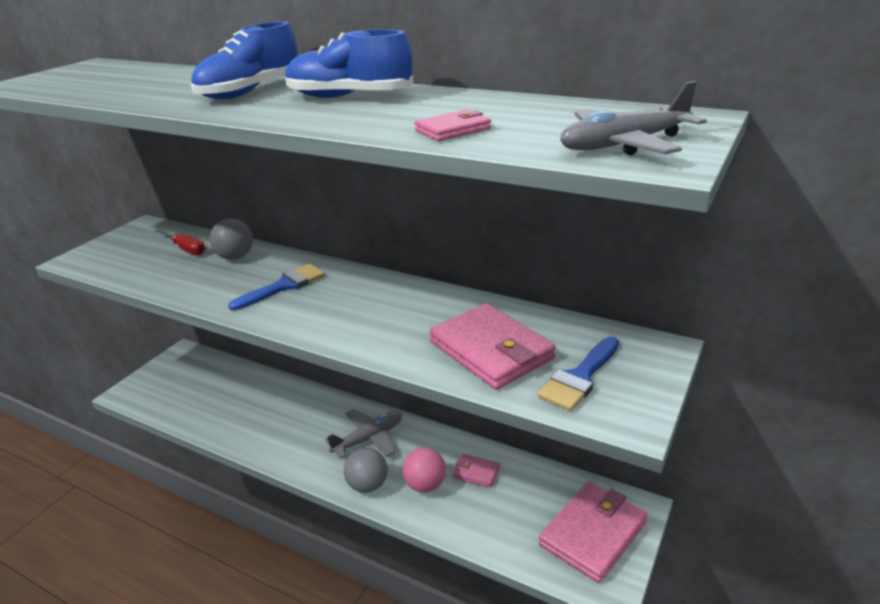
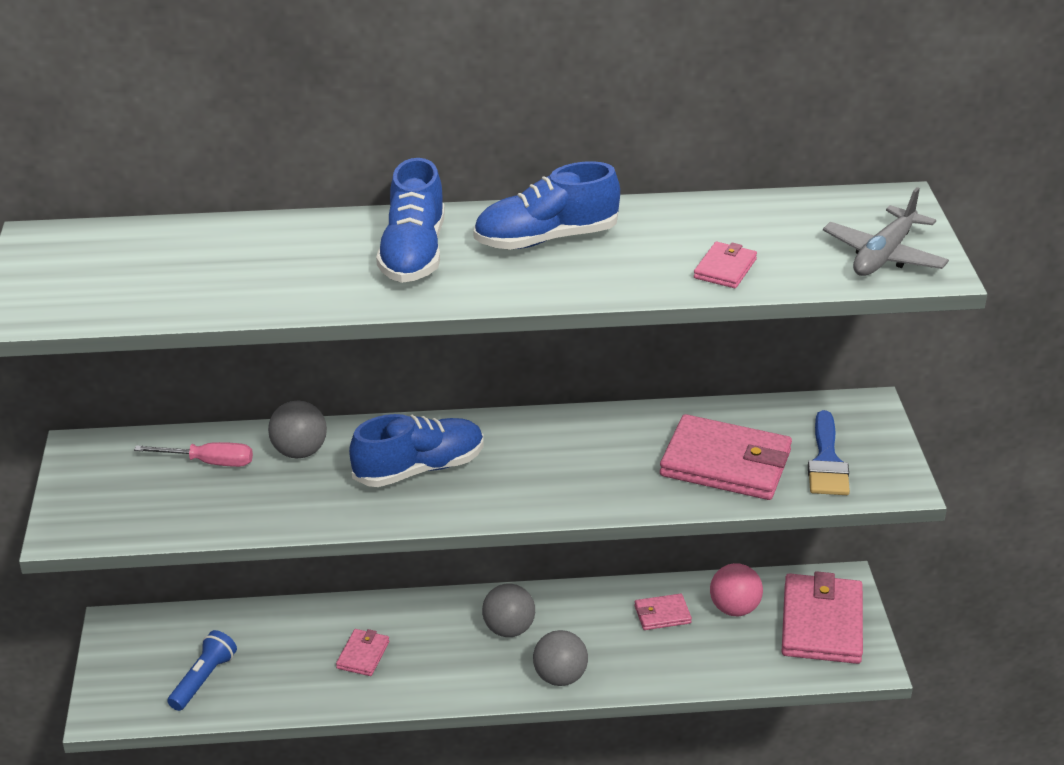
camera: 35 degrees left, 5 degrees up
(185, 396) = (203, 679): none -> blue flashlight
(186, 249) = (209, 462): red screwdriver -> pink screwdriver
(273, 418) = (363, 655): none -> pink wallet
(283, 286) = (419, 469): blue brush -> blue shoe
(369, 439) = (508, 629): grey plane -> grey ball
(425, 485) = (621, 650): pink ball -> pink ball (734, 608)

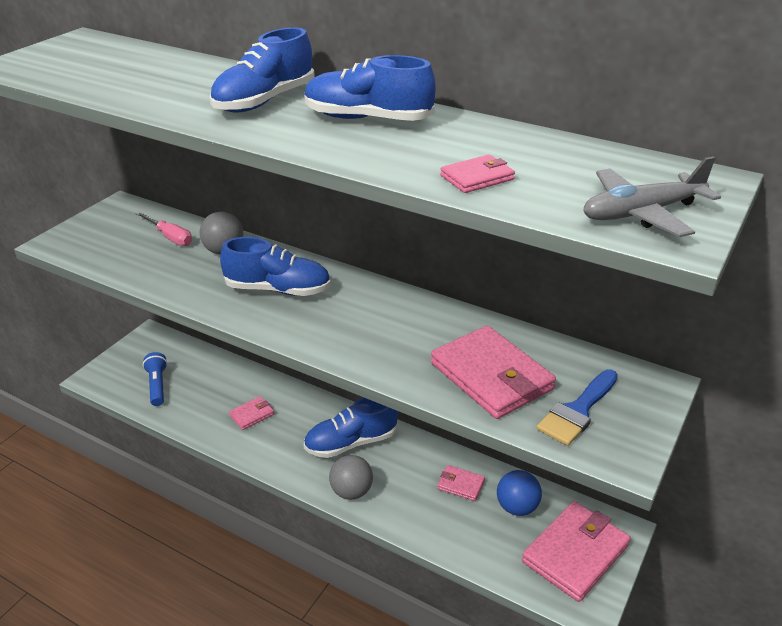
camera: 35 degrees right, 0 degrees up
(203, 679) = (157, 385): blue flashlight -> blue flashlight turned 75 degrees counterclockwise
(508, 629) = (351, 443): grey ball -> blue shoe
(734, 608) = (517, 507): pink ball -> blue ball

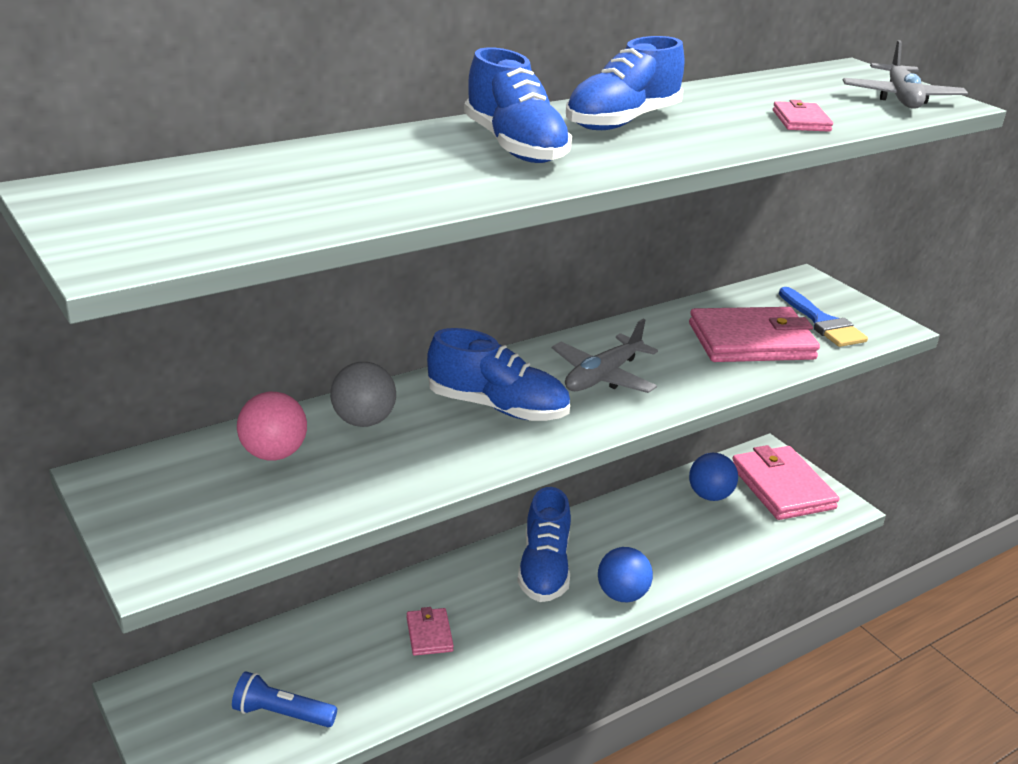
camera: 65 degrees left, 5 degrees down
(170, 237) = (273, 454): pink screwdriver -> pink ball
(278, 289) = (497, 407): blue shoe -> blue shoe turned 75 degrees clockwise
(351, 491) = (622, 595): grey ball -> blue ball
(358, 319) = (603, 376): none -> grey plane
(460, 485) = (659, 517): pink wallet -> none

